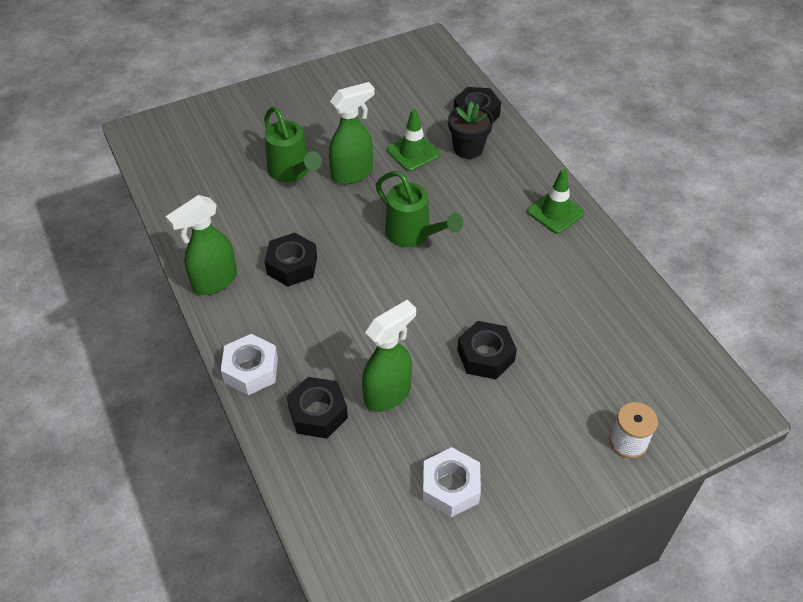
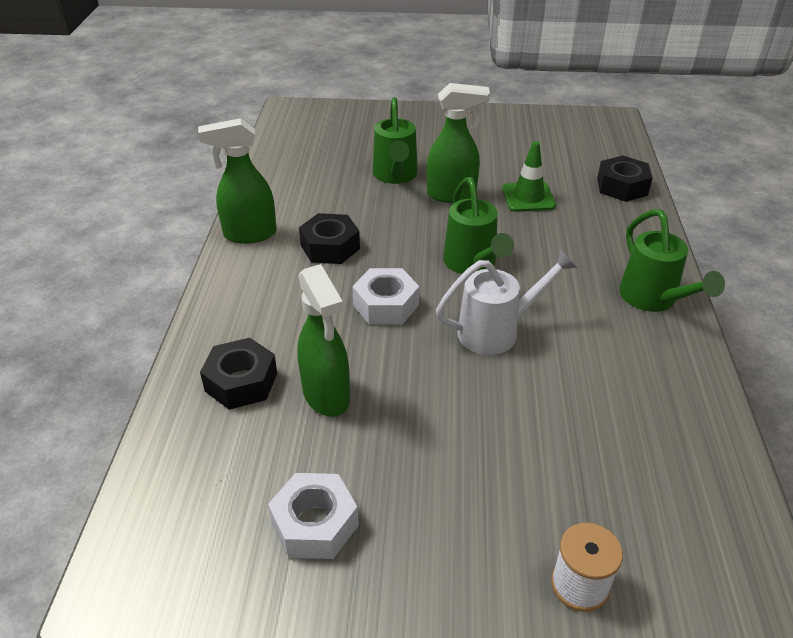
camera: 30 degrees right, 10 degrees down
(251, 370) = (214, 317): white nut -> white nut (386, 305)
(388, 394) = (326, 396): green spray bottle -> green spray bottle turned 75 degrees clockwise
(468, 148) = (591, 212): black flower pot -> none
(468, 286) = (496, 331): none -> white watering can
(485, 356) = (464, 405): black nut -> none
(555, 212) = (653, 299): green traffic cone -> green watering can

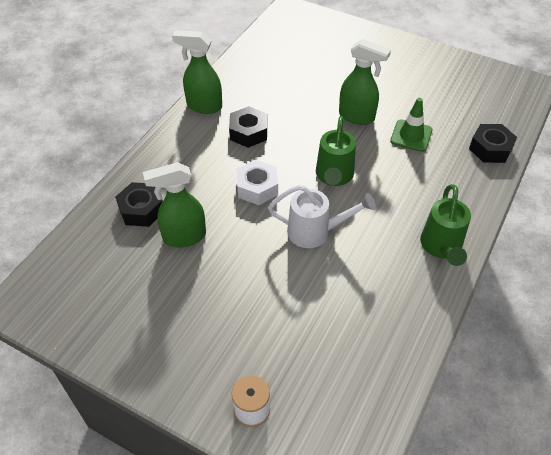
camera: 25 degrees right, 10 degrees up
(315, 524) = (131, 312): white nut -> none
(326, 396) = (183, 237): green spray bottle -> green spray bottle turned 75 degrees clockwise
(395, 176) = (327, 88): green watering can -> none

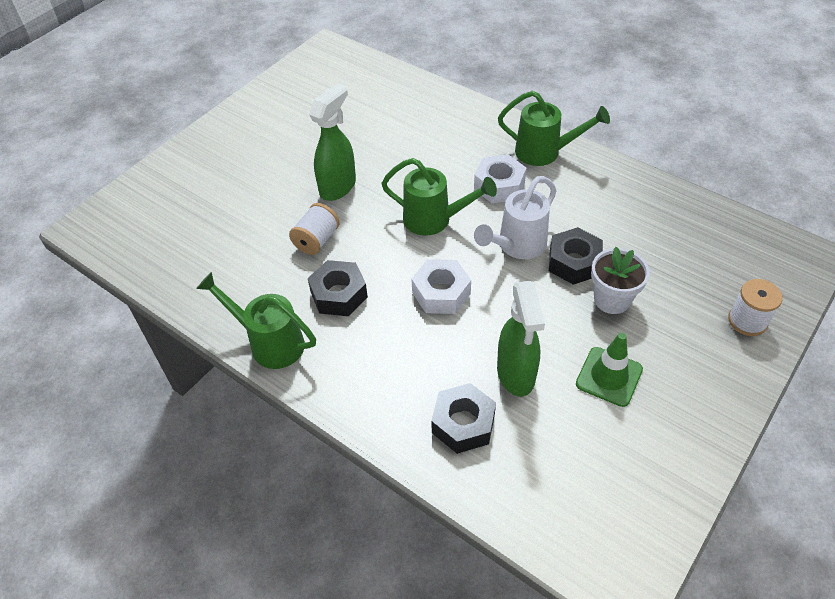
camera: 80 degrees left, 0 degrees up
(203, 106) = (270, 343): green spray bottle -> green watering can
(264, 300) = (612, 299): none -> white flower pot
(298, 113) = (316, 240): none -> white spool
(315, 232) = (517, 246): white watering can -> white watering can turned 150 degrees counterclockwise
(386, 216) = (499, 185): none -> white nut
(411, 136) = (382, 147): green traffic cone -> green traffic cone (609, 376)
(490, 149) = (415, 94): black nut -> black nut (574, 262)

